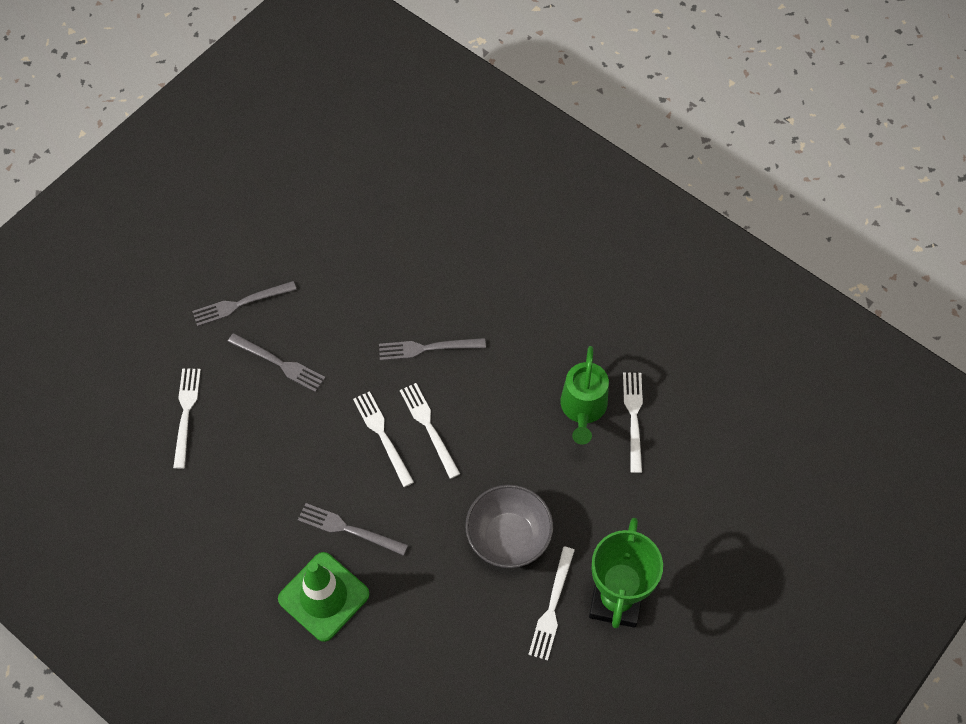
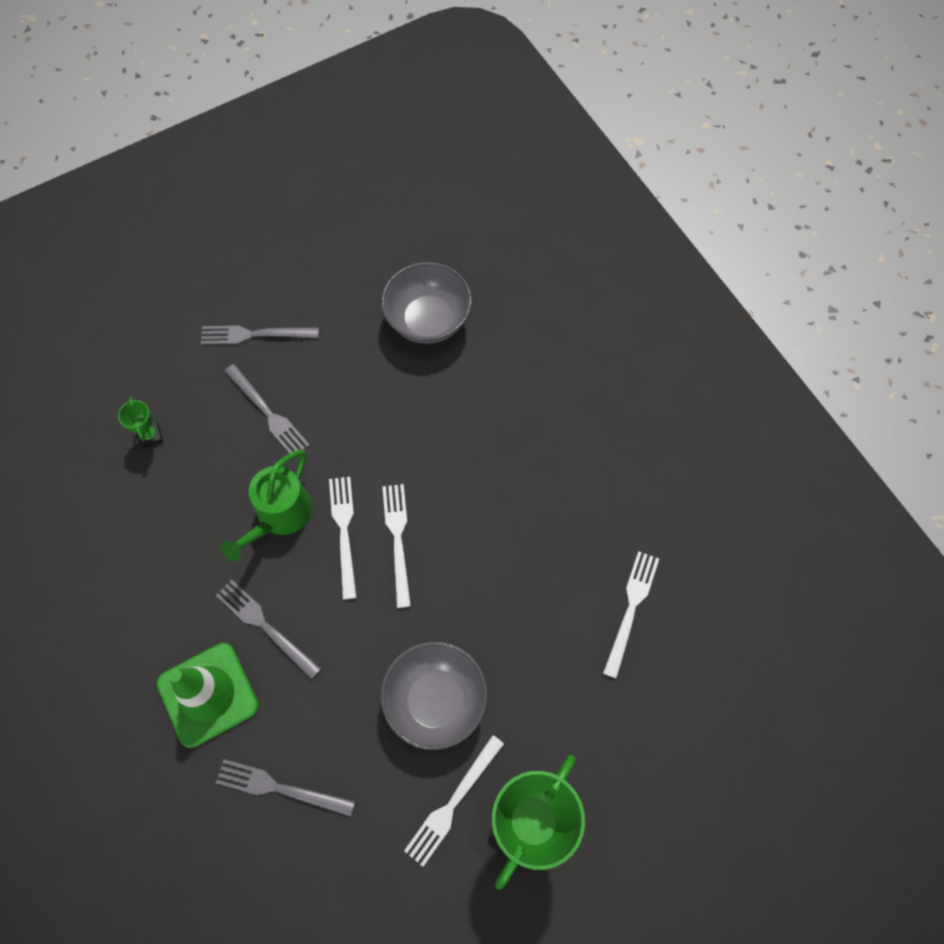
camera: 20 degrees right, 5 degrees up
(186, 414) = (150, 436): white fork -> green trophy
(383, 246) = (428, 320): none -> grey bowl
(428, 348) = (431, 449): grey fork -> grey fork (280, 788)
(583, 409) = (576, 579): green watering can -> green watering can (279, 517)

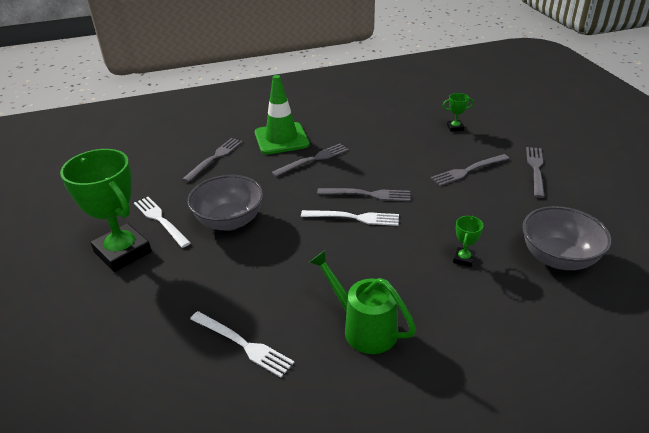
camera: 105 degrees right, 30 degrees down
(279, 517) = (386, 169): green watering can -> green watering can (363, 327)
(344, 532) = (367, 194): white fork -> grey fork
(449, 409) = (463, 259): none -> green trophy

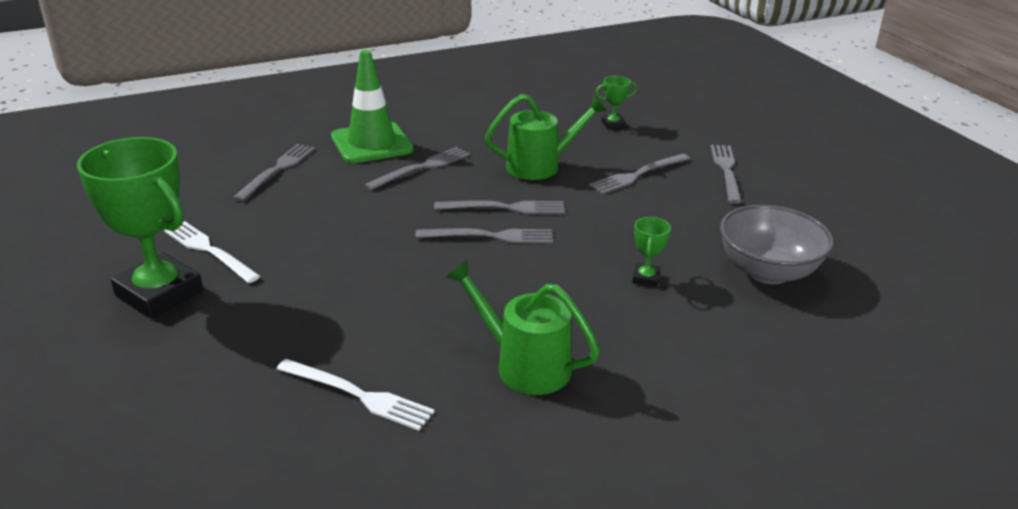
camera: 10 degrees left, 5 degrees down
(229, 221) = (313, 247): grey bowl -> none
(353, 218) = (490, 236): white fork -> grey fork
(398, 160) = (541, 166): none -> green watering can

